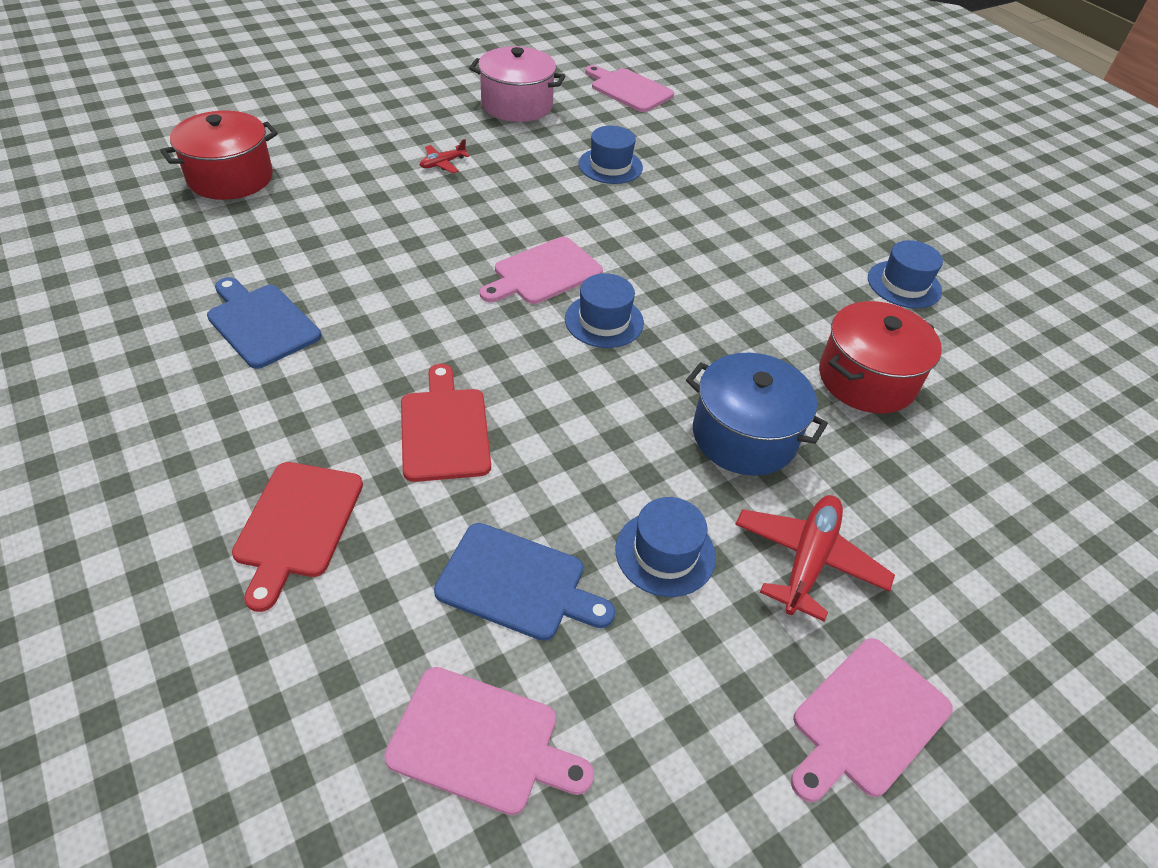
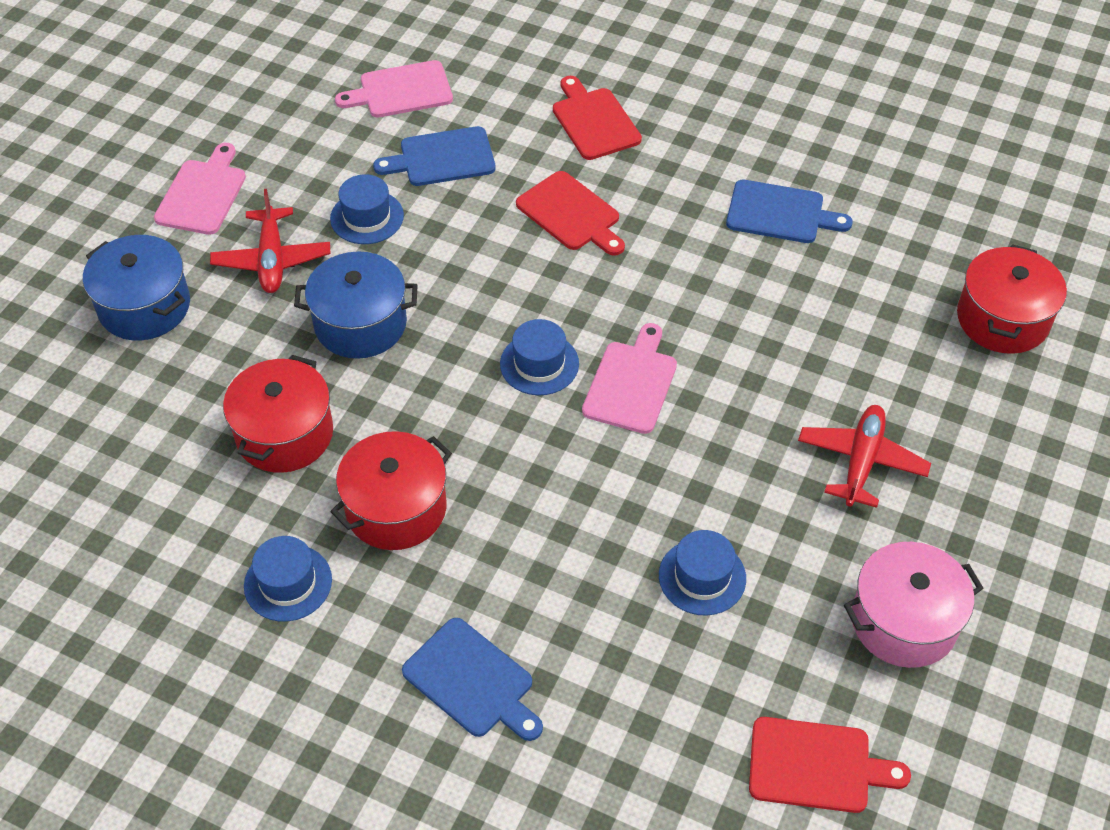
camera: 150 degrees right, 5 degrees up
(442, 164) = (861, 461): red plane -> red plane, size x1.90
(629, 89) = (816, 766): pink cutting board -> red cutting board
(795, 287) = (396, 508): none -> red pot
(797, 189) = (472, 681): none -> blue cutting board
(986, 584) = (144, 306): none -> blue pot

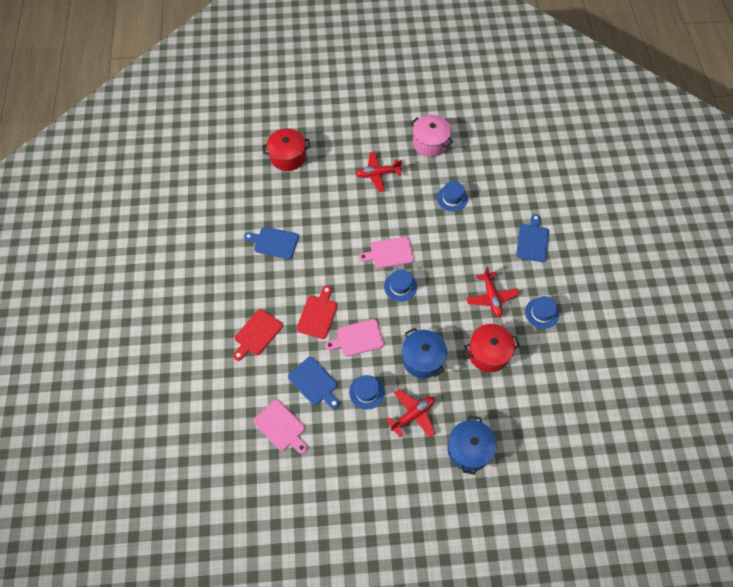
camera: 120 degrees left, 10 degrees up
(203, 194) = (395, 472): pink cutting board -> pink cutting board (357, 338)
(396, 508) = (491, 297): red pot -> red plane
(780, 213) = (274, 242): blue cutting board -> blue cutting board turned 60 degrees counterclockwise
(816, 766) = (492, 146): red cutting board -> none

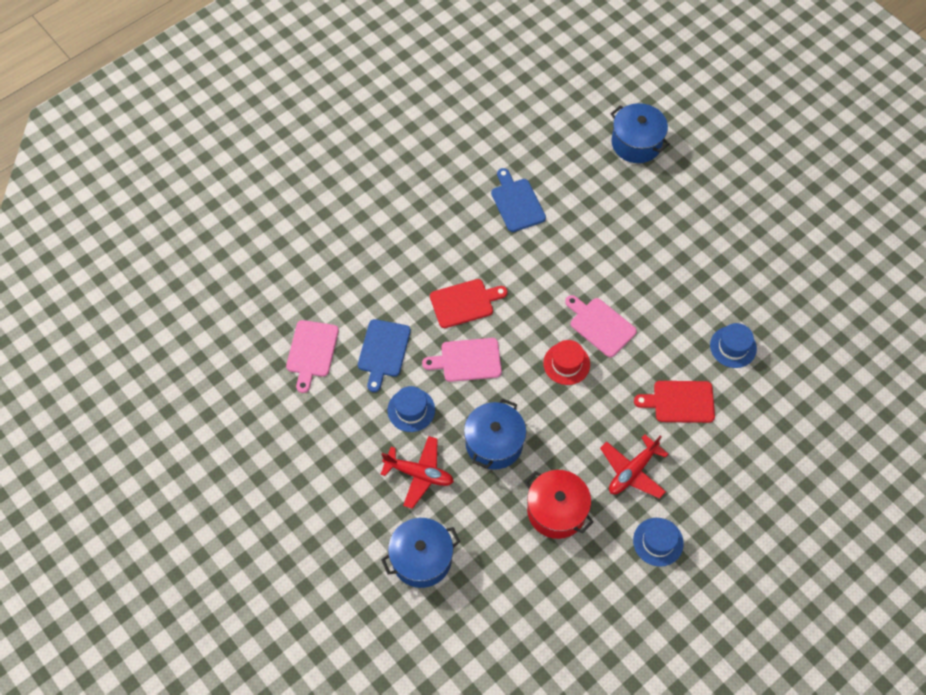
camera: 55 degrees right, 0 degrees up
(257, 334) = (396, 260): red cutting board -> red cutting board (680, 401)
(288, 157) = (636, 143): red pot -> blue pot
(357, 338) = (467, 360): pink cutting board -> pink cutting board turned 45 degrees counterclockwise
(377, 174) = (695, 247): red plane -> none
(400, 286) = (566, 363): blue hat -> red hat
(430, 143) = (790, 275): pink pot -> none
(533, 241) = (752, 474): blue cutting board -> none

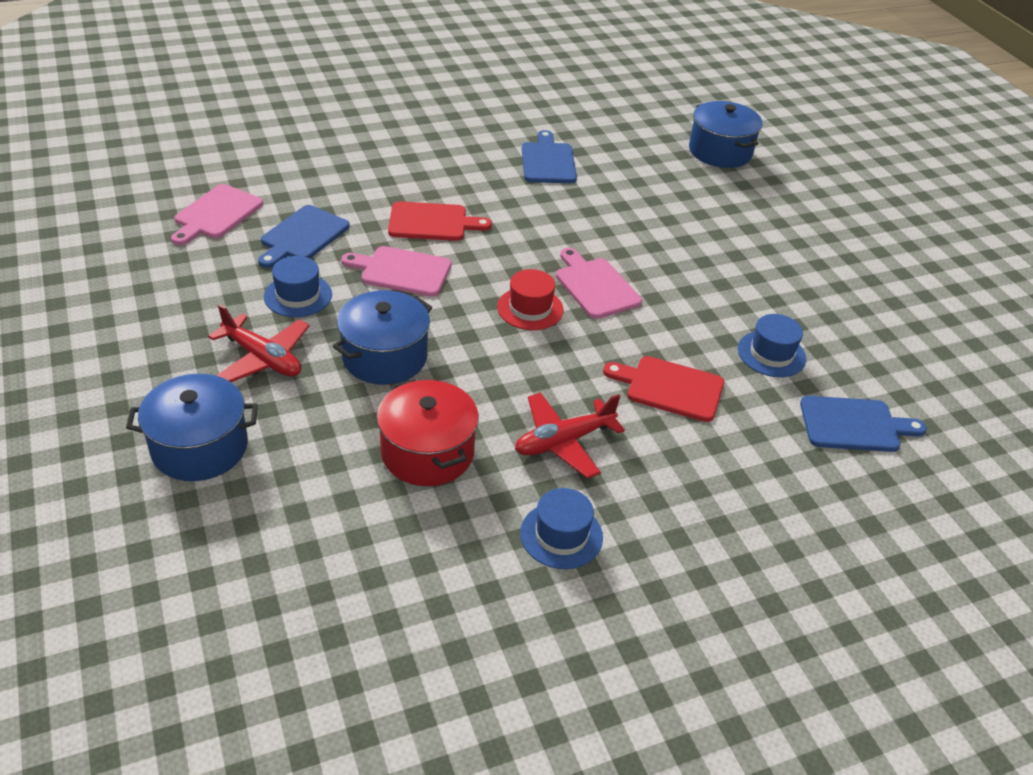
camera: 15 degrees right, 20 degrees down
(799, 391) = (854, 425): none -> blue cutting board

